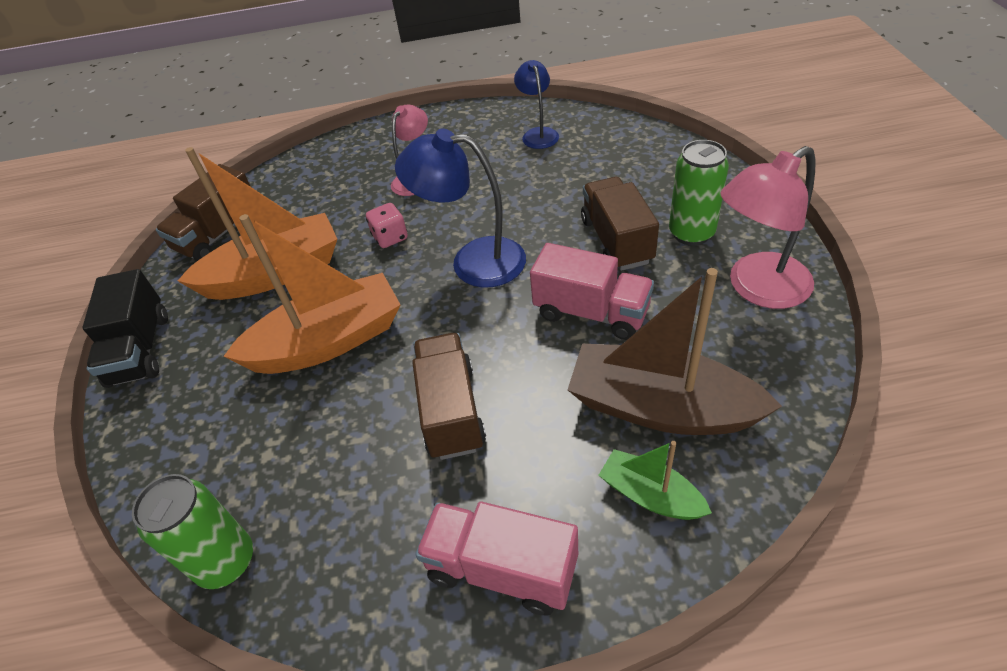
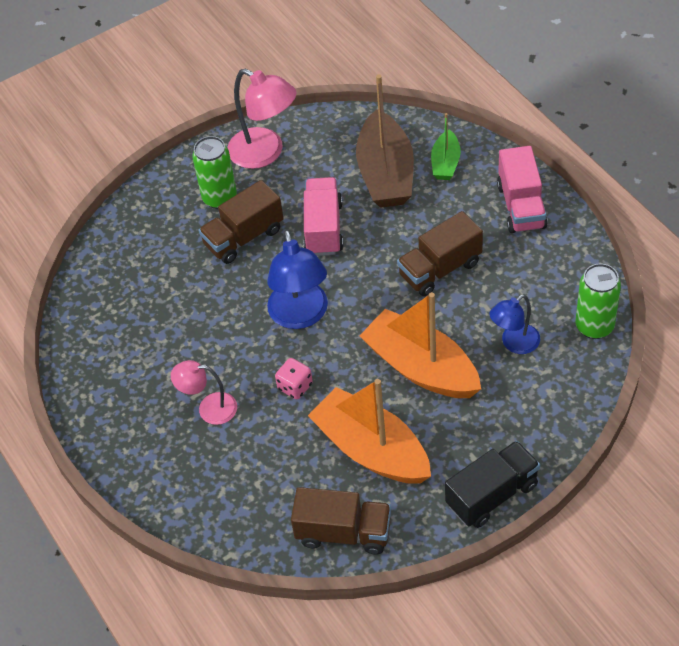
camera: 115 degrees left, 5 degrees up
(538, 134) = (110, 339): blue lamp -> blue lamp (514, 343)

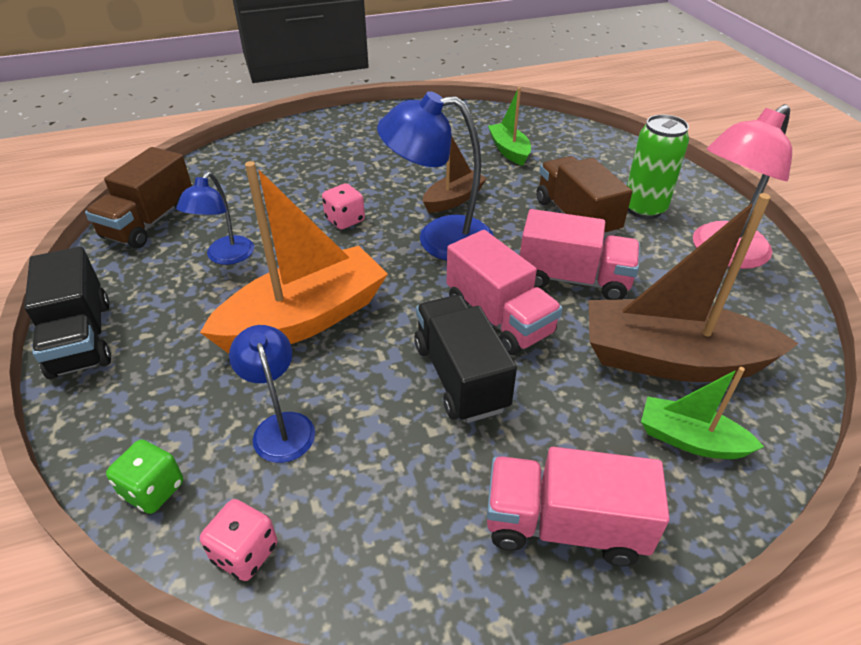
camera: 100 degrees right, 10 degrees down
(146, 299) = (509, 151): none -> green boat
(209, 408) = (355, 168): pink lamp -> none
(241, 320) = (453, 199): none -> brown boat
(371, 449) = (225, 257): orange boat -> blue lamp
(379, 261) = (499, 317): none -> pink truck
(440, 269) = (460, 376): brown truck -> black truck
(581, 384) = (153, 490): none -> green dice
(594, 326) = (245, 552): green can -> pink dice

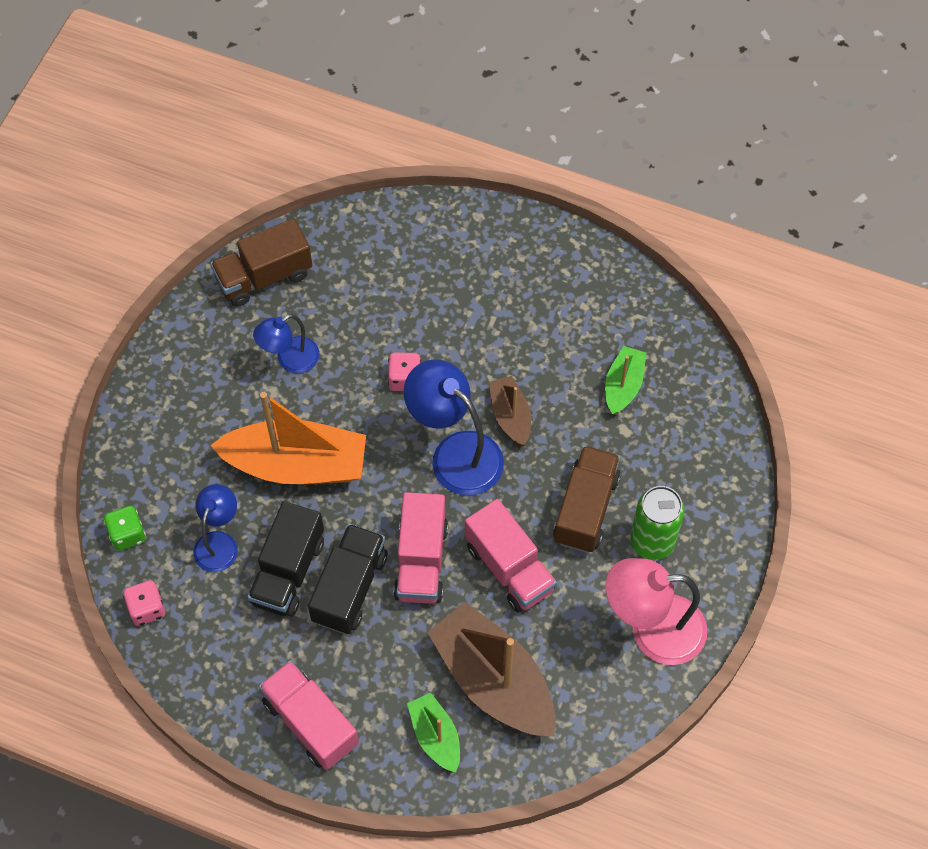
camera: 40 degrees right, 20 degrees up
(81, 338) = (153, 379): black truck -> black truck (288, 571)
(453, 199) = (510, 416): brown boat -> brown boat turned 105 degrees counterclockwise

